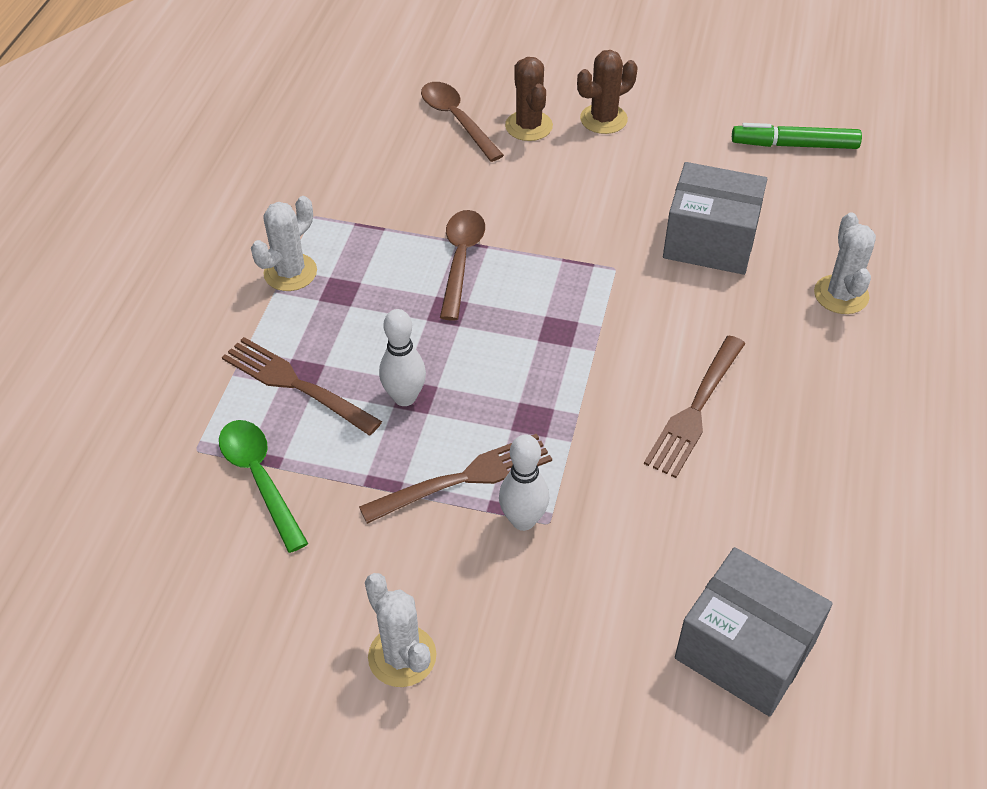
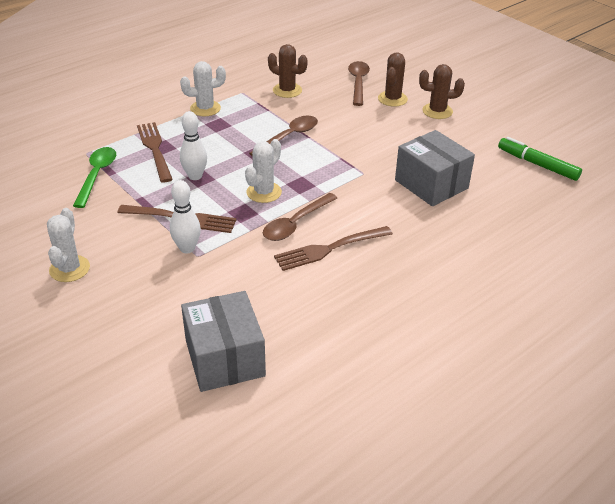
camera: 35 degrees right, 10 degrees down
(374, 181) = (287, 90): none -> brown cactus
(616, 396) = (295, 224): none -> brown spoon
(841, 295) = (479, 240): white cactus -> white cactus (264, 192)

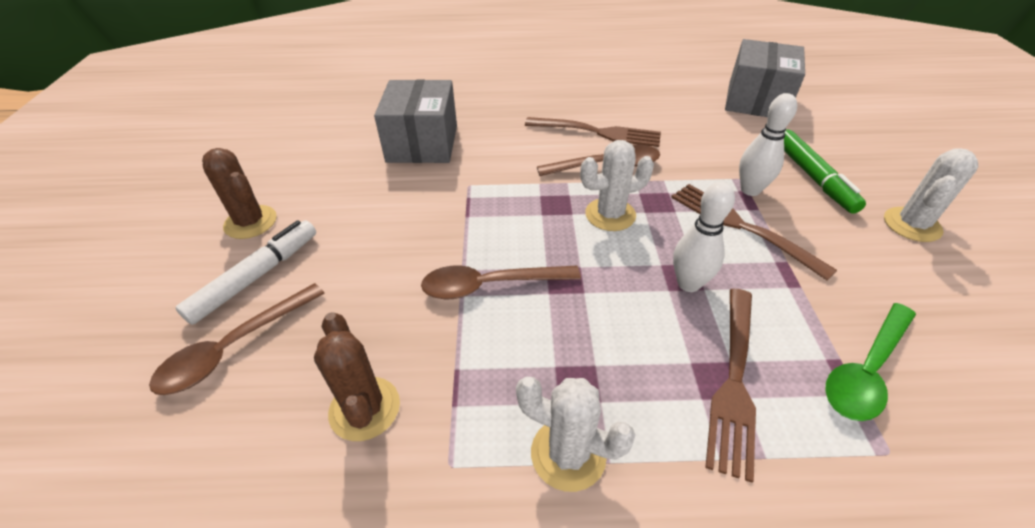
camera: 140 degrees left, 5 degrees up
(392, 99) = (256, 276): brown cactus -> white marker
(537, 164) = (300, 117): green marker -> green marker (813, 177)

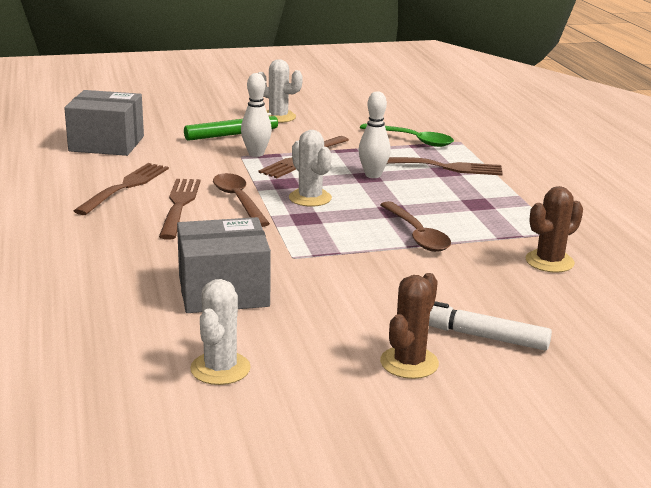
camera: 105 degrees left, 20 degrees down
(234, 348) = (550, 322): brown spoon -> none
(568, 454) = (524, 204): white cactus -> white cactus (220, 368)
(642, 107) = (125, 187): none -> brown fork

